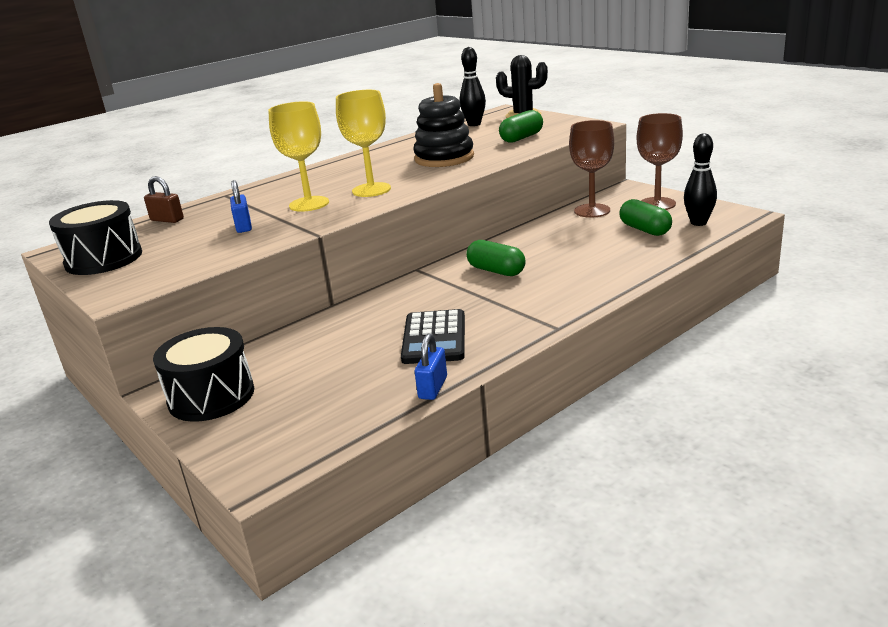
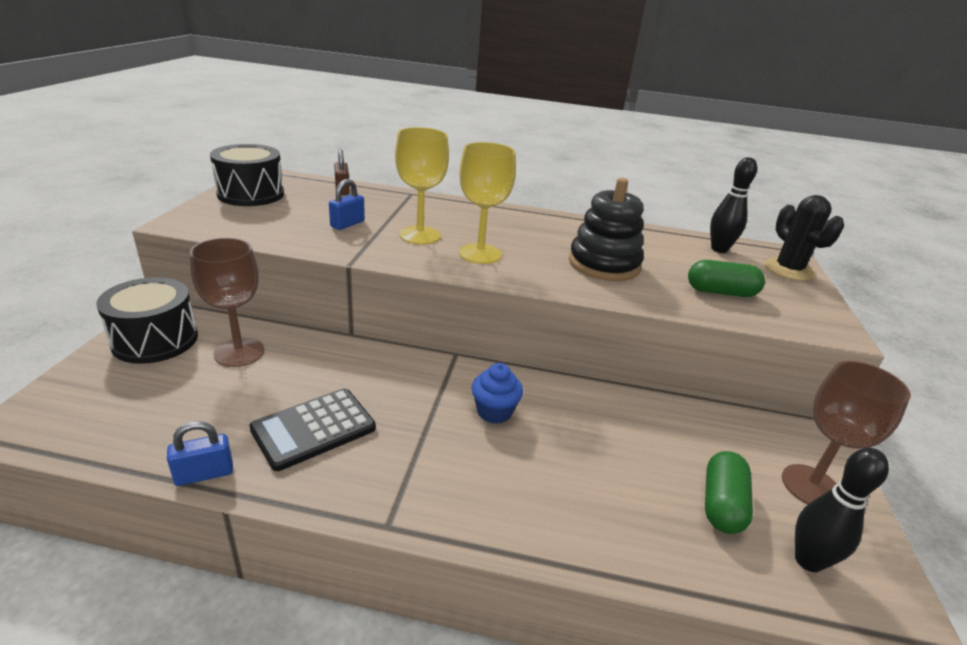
camera: 45 degrees right, 5 degrees up
(496, 271) = (494, 412): green capsule -> blue cupcake
(592, 211) = (719, 429): brown goblet -> brown goblet (239, 352)

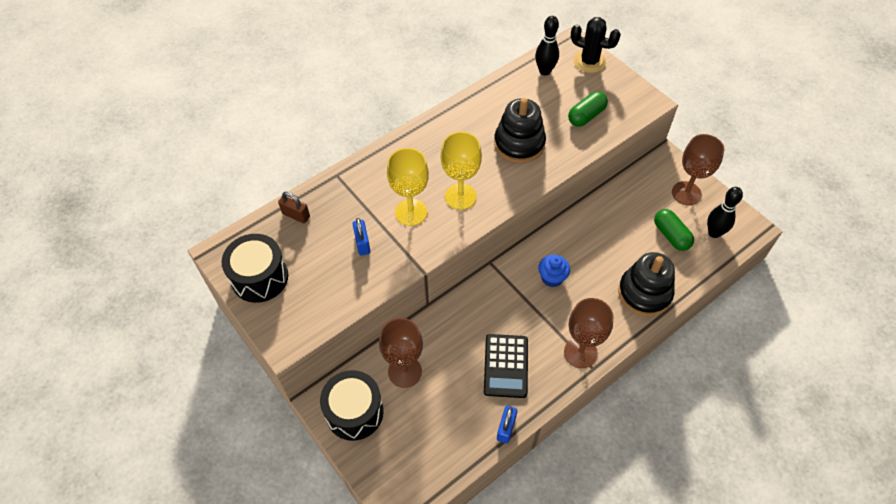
camera: 45 degrees left, 25 degrees up
(403, 496) = (580, 352): none -> brown goblet
(586, 523) = (644, 293): none -> black stacking toy

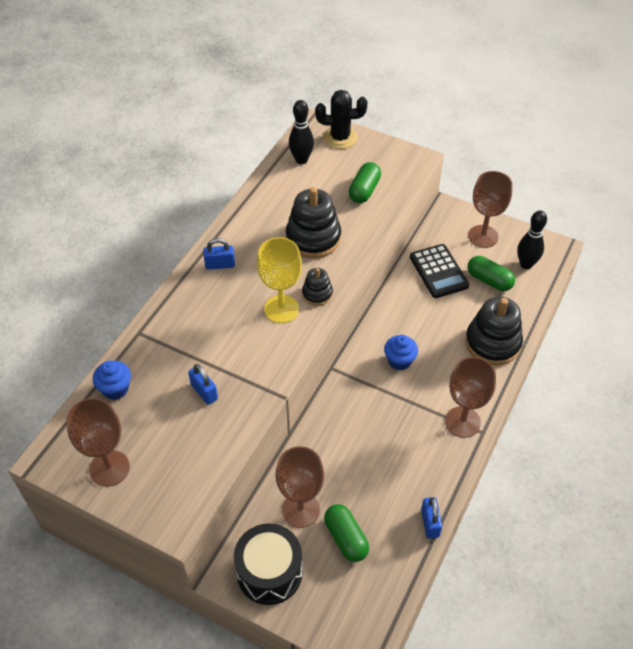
camera: 25 degrees left, 5 degrees down
(260, 277) = (109, 468): black drum -> brown goblet
(296, 215) = (115, 389): brown padlock -> blue cupcake
(411, 212) = (239, 342): yellow goblet -> none
(429, 141) = (220, 265): none -> blue padlock
(429, 410) = (346, 538): none -> green capsule
(497, 194) = (317, 294): none -> black stacking toy
(506, 366) = (399, 463): black calculator -> black calculator (439, 271)

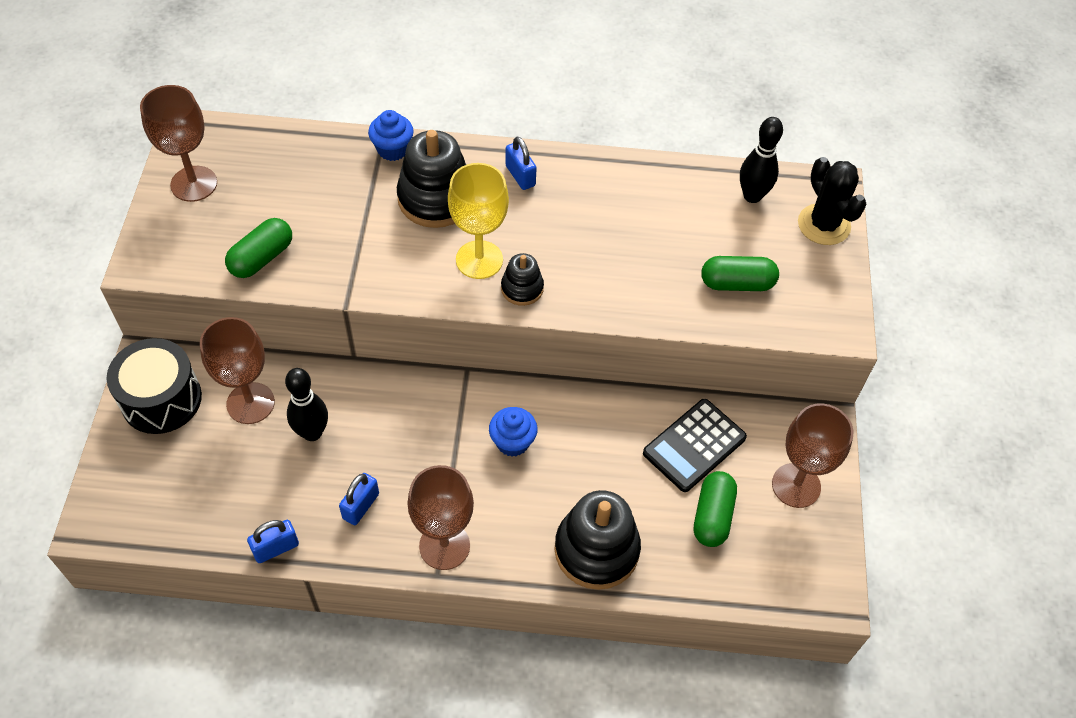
camera: 65 degrees right, 5 degrees up
(115, 389) = (297, 150): blue cupcake -> blue cupcake (392, 149)
(204, 392) = (323, 228): blue padlock -> blue padlock (361, 506)
(313, 238) = (615, 254): black stacking toy -> black stacking toy (436, 198)
(346, 538) = (227, 461): green capsule -> green capsule (261, 258)
(526, 264) = (772, 559): black bowling pin -> black bowling pin (312, 432)

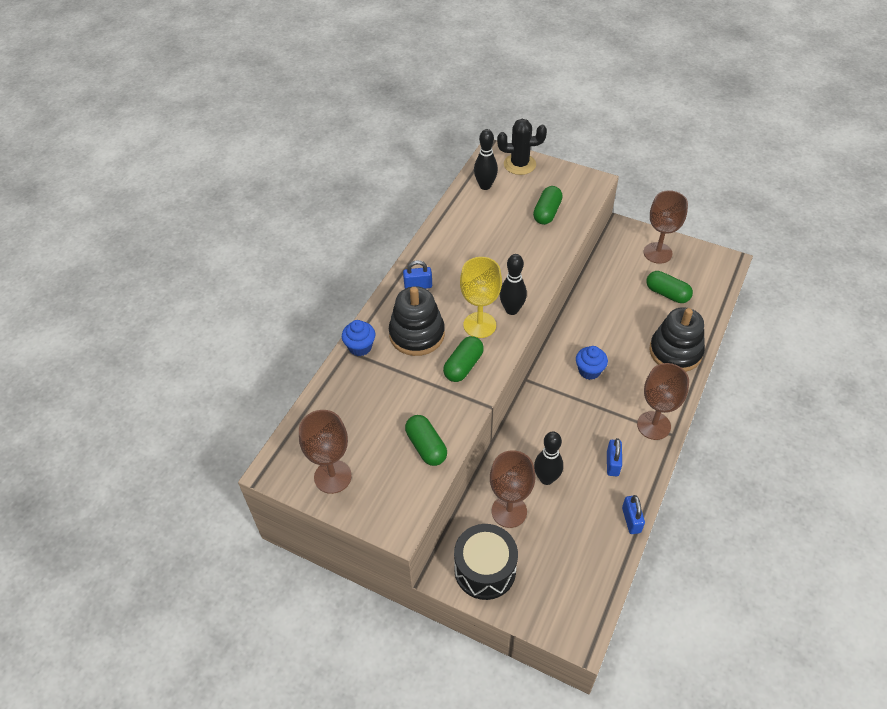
camera: 65 degrees left, 5 degrees down
(361, 506) = (612, 463): blue padlock -> blue padlock turned 45 degrees clockwise
(401, 261) = (463, 366): none -> green capsule
(522, 288) = (512, 310): black stacking toy -> black bowling pin
(694, 445) = (619, 287): black calculator -> none

